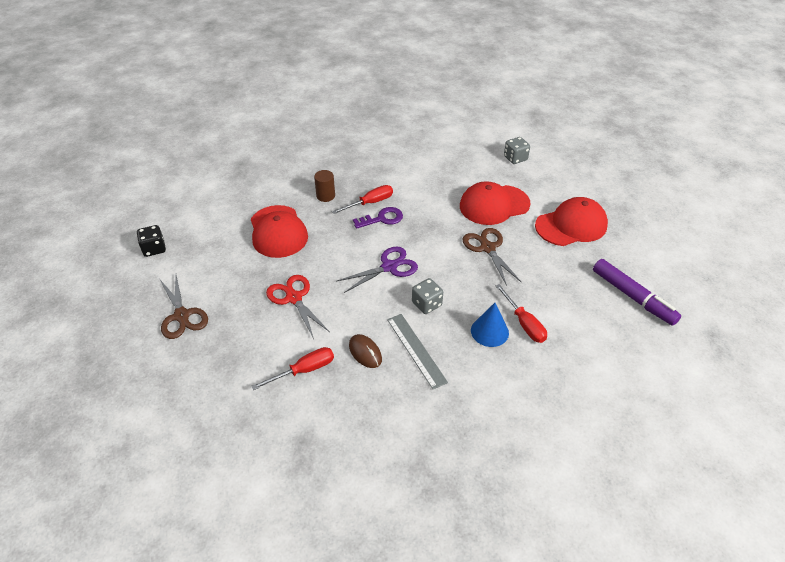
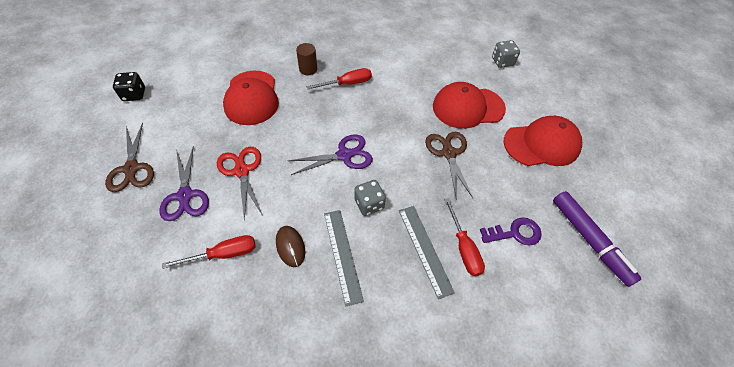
camera: 10 degrees right, 10 degrees up
(246, 329) = (185, 196): none -> purple scissors
(382, 219) = (354, 102): purple key -> purple key (515, 233)
(489, 331) = (424, 249): blue cone -> grey ruler

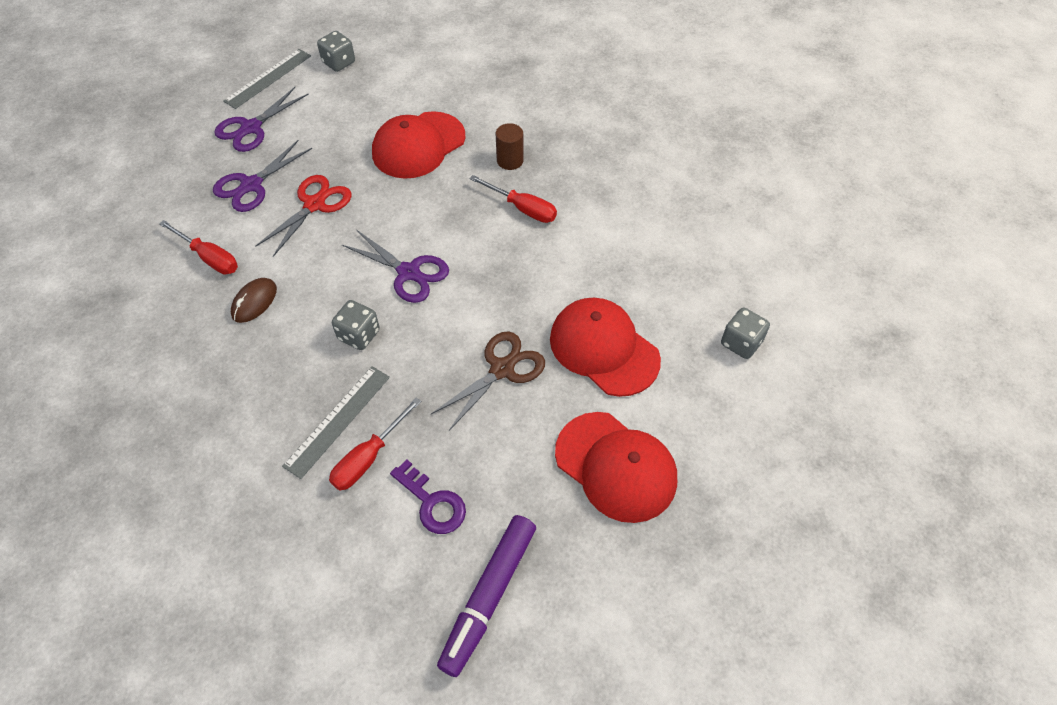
camera: 55 degrees right, 0 degrees up
(131, 169) = (251, 128): brown scissors -> purple scissors
(134, 94) = (339, 62): black dice -> grey dice
(342, 255) = (276, 350): grey ruler -> grey ruler (268, 78)

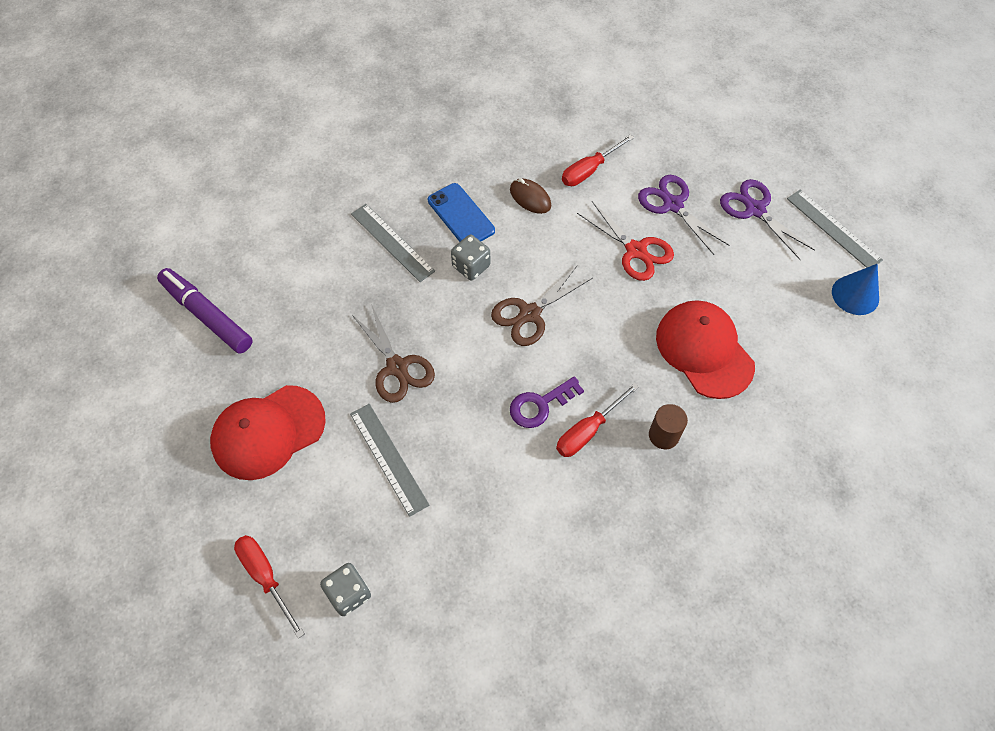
camera: 105 degrees right, 5 degrees up
(288, 361) = (461, 215): none -> blue phone
(339, 62) = (855, 295): grey dice -> blue cone
(369, 457) = (351, 258): red screwdriver -> red screwdriver (265, 577)
(409, 273) = (529, 314): purple scissors -> brown scissors
(432, 503) = (295, 293): purple key -> purple key (540, 405)
(604, 349) = (388, 458): red cap -> grey ruler

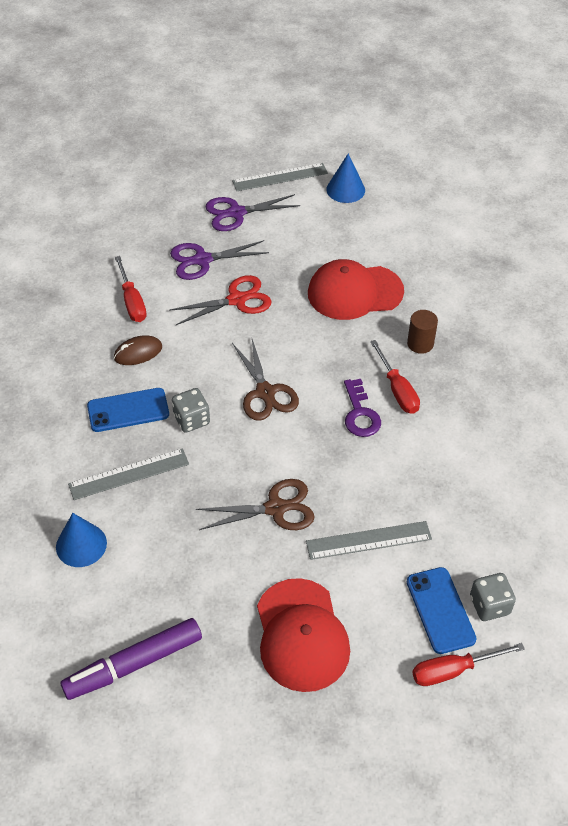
camera: 70 degrees left, 10 degrees down
(308, 236) = (81, 545): none -> blue cone
(329, 547) = (440, 610): none -> blue phone

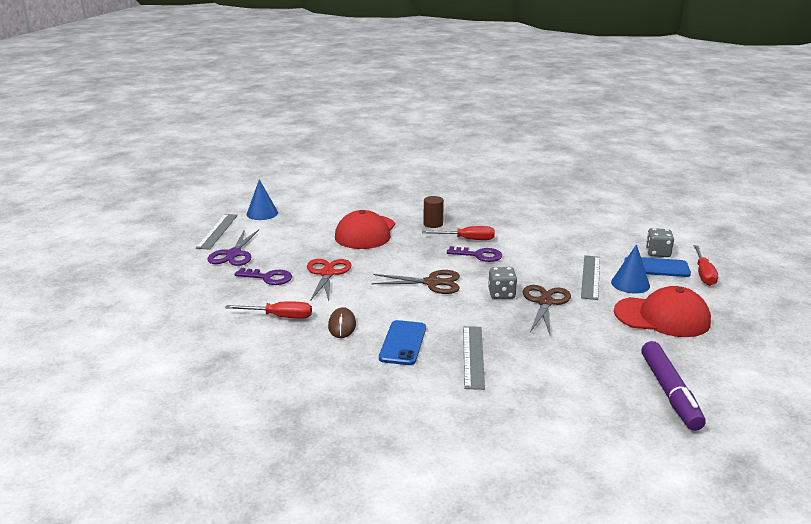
camera: 65 degrees left, 25 degrees down
(81, 545) = (536, 395): blue cone -> blue cone (630, 284)
(191, 420) = (435, 317): grey dice -> grey dice (501, 294)
(202, 260) = (268, 278): purple scissors -> purple key

